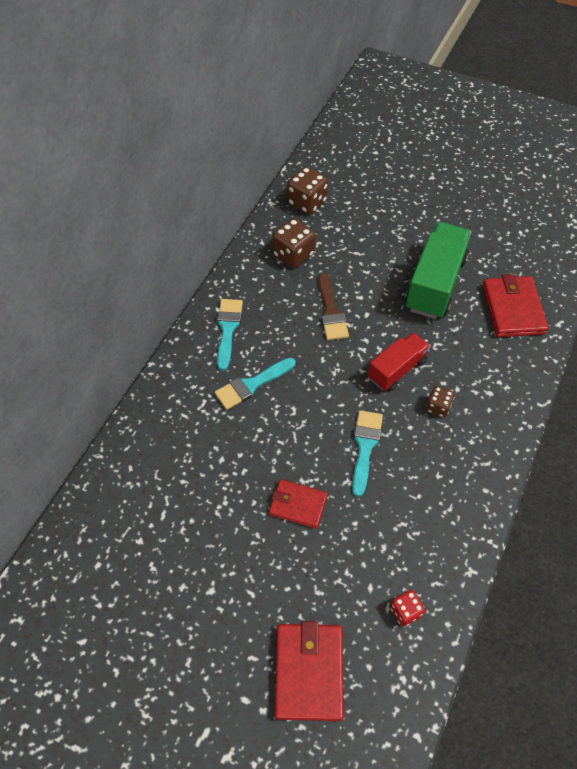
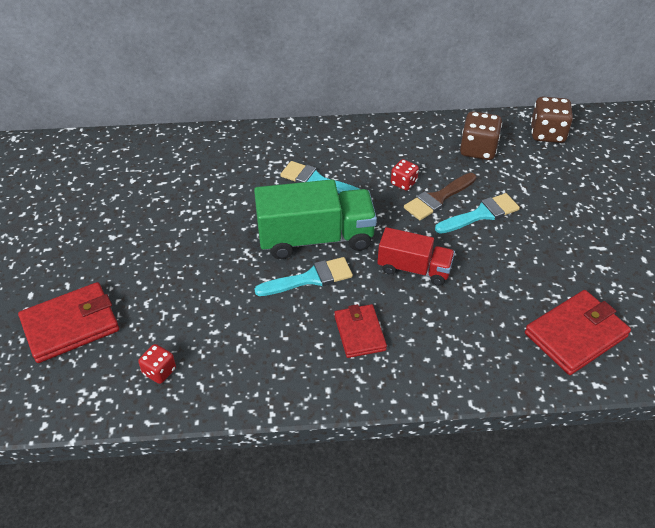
camera: 60 degrees right, 10 degrees down
(228, 329) = (361, 144): turquoise brush -> turquoise brush (481, 214)
(297, 324) = (403, 183): none -> red dice
(298, 505) = (220, 257): red wallet -> red wallet (360, 333)
(434, 284) = (544, 259): green truck -> green truck (315, 238)
(438, 407) = (396, 316): brown dice -> none

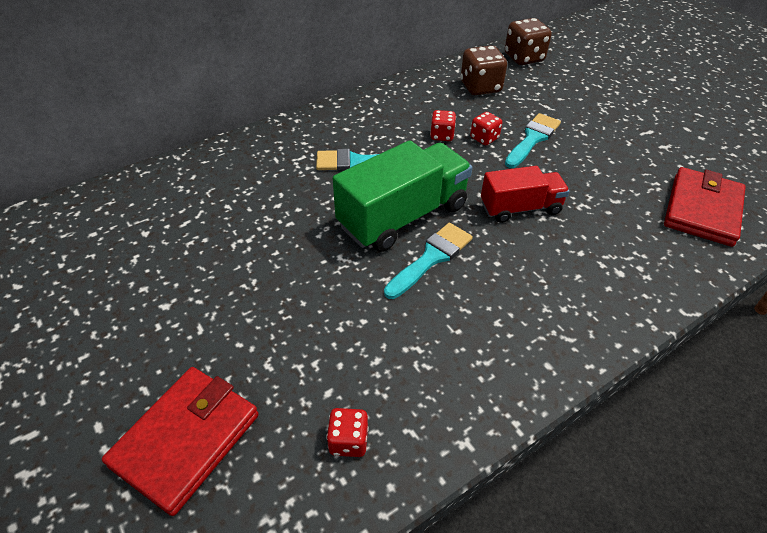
camera: 30 degrees left, 0 degrees up
(360, 333) = (526, 291): red wallet -> none
(438, 198) = (484, 138): brown brush -> red dice

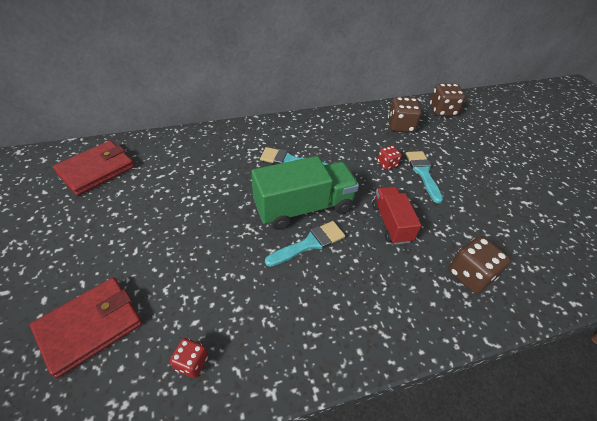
camera: 15 degrees right, 0 degrees up
(442, 135) = (357, 155): red dice -> none
(520, 208) = (391, 223): red truck -> red truck turned 105 degrees counterclockwise
(532, 139) = (423, 173): turquoise brush -> turquoise brush turned 60 degrees counterclockwise
(636, 244) = (470, 275): none -> brown dice
(702, 210) = (536, 261): red wallet -> red wallet (96, 170)

